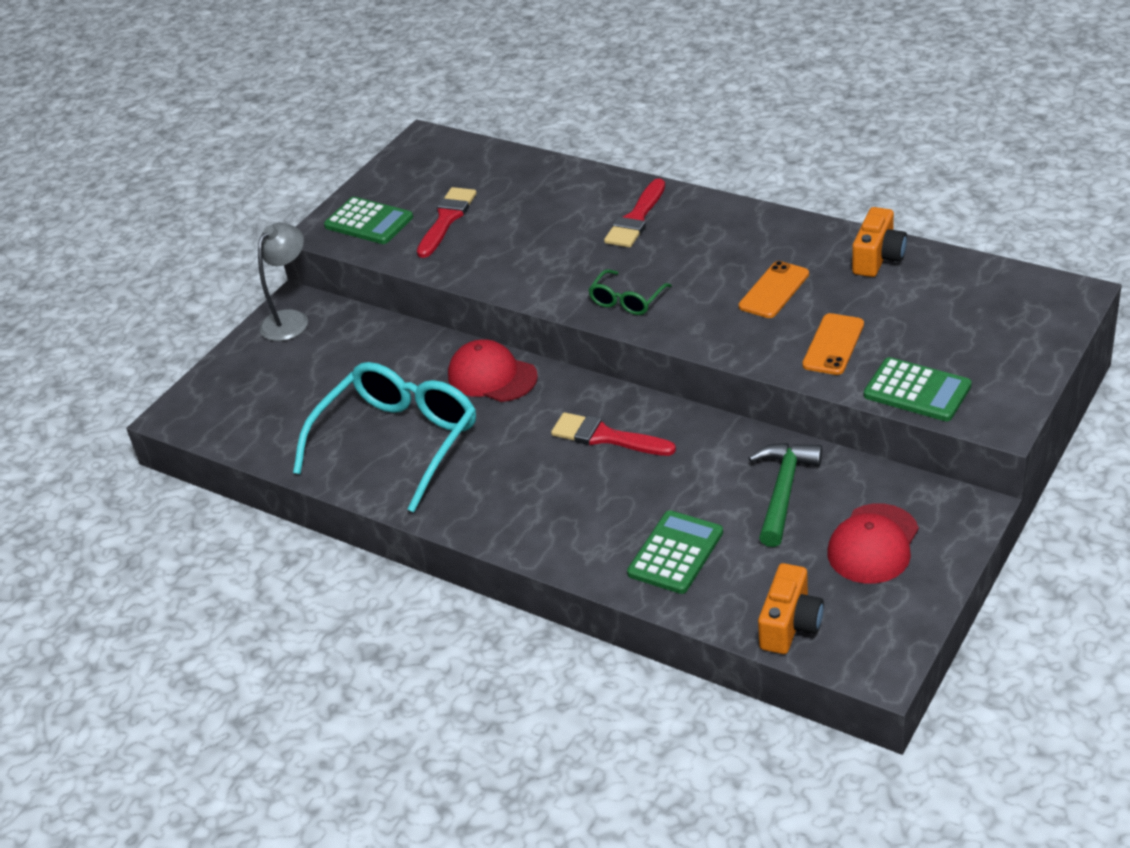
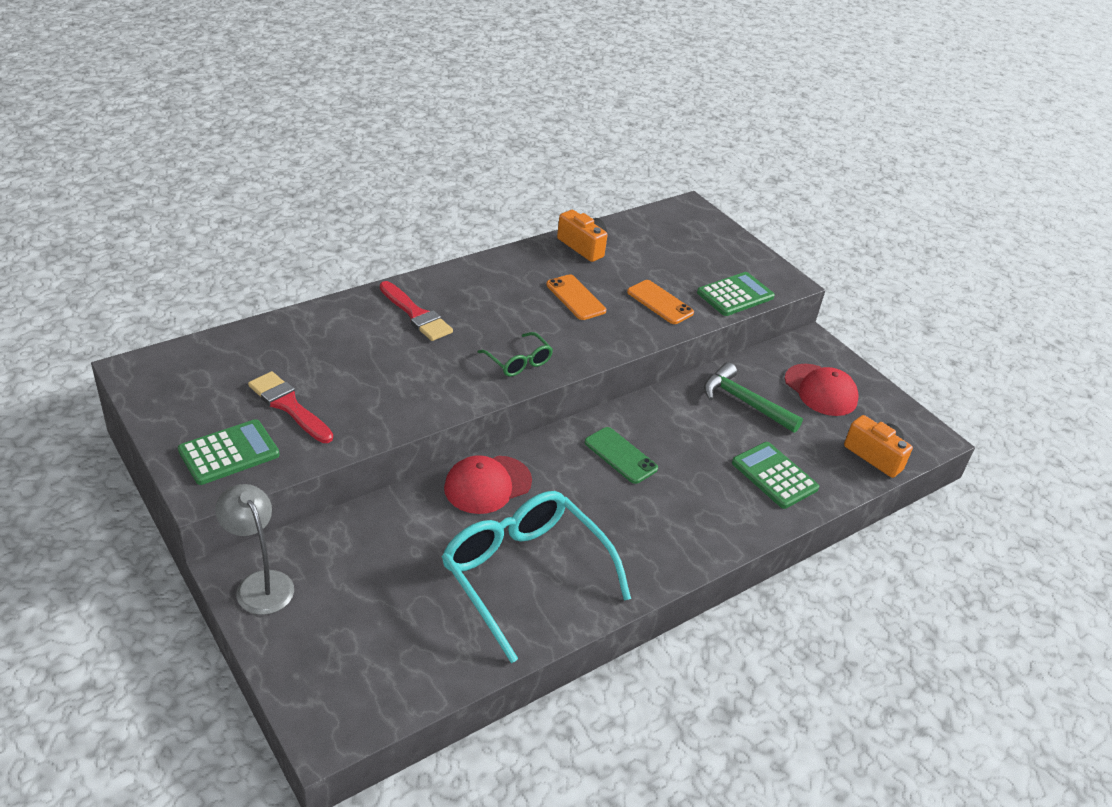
camera: 75 degrees left, 0 degrees up
(606, 437) = (620, 455): red brush -> green phone

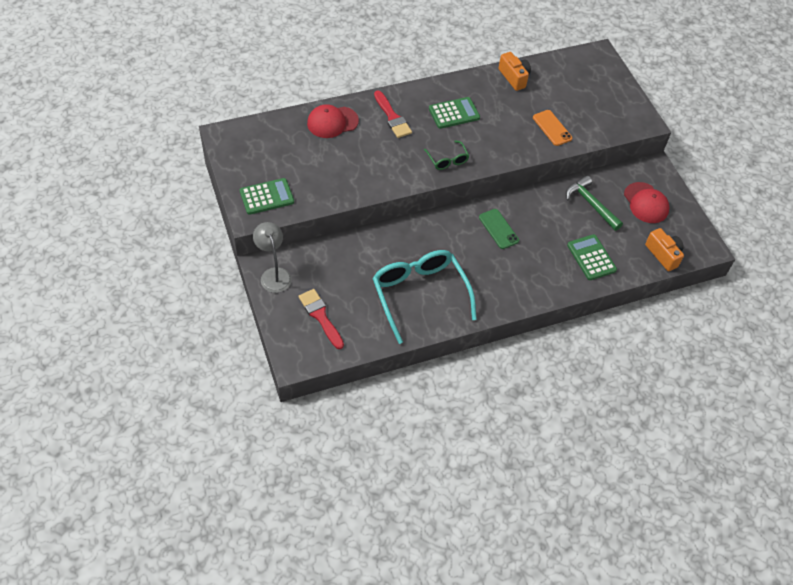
camera: 15 degrees right, 15 degrees up
(288, 406) = (304, 171): red brush -> red brush (320, 316)
(487, 485) = (412, 235): red cap -> red cap (332, 122)
(575, 298) = (497, 117): orange phone -> none
(735, 295) = (605, 129): green calculator -> green calculator (454, 113)

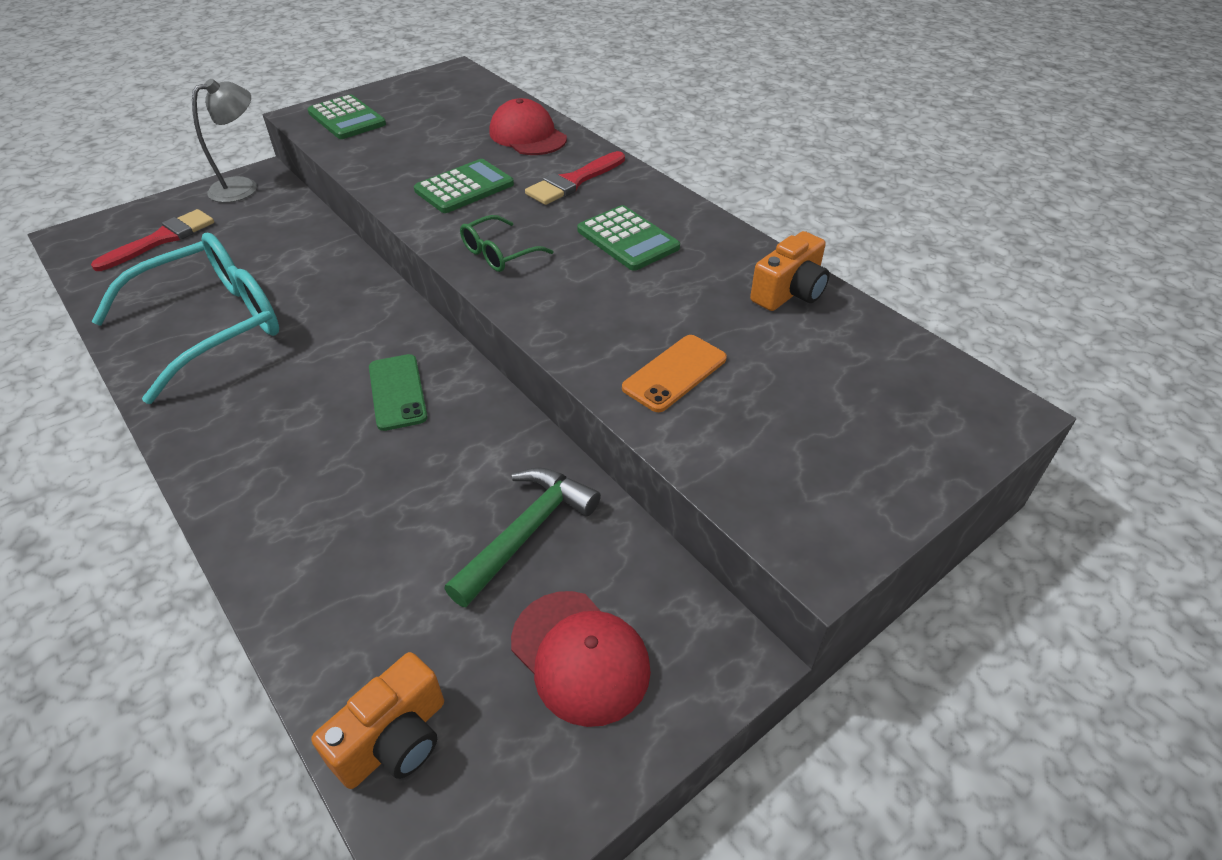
camera: 75 degrees right, 10 degrees down
(498, 229) = (397, 392): green phone -> green phone turned 60 degrees counterclockwise
(591, 257) = (349, 565): green calculator -> green calculator (464, 187)
(646, 203) = (580, 656): red cap -> red cap turned 90 degrees counterclockwise

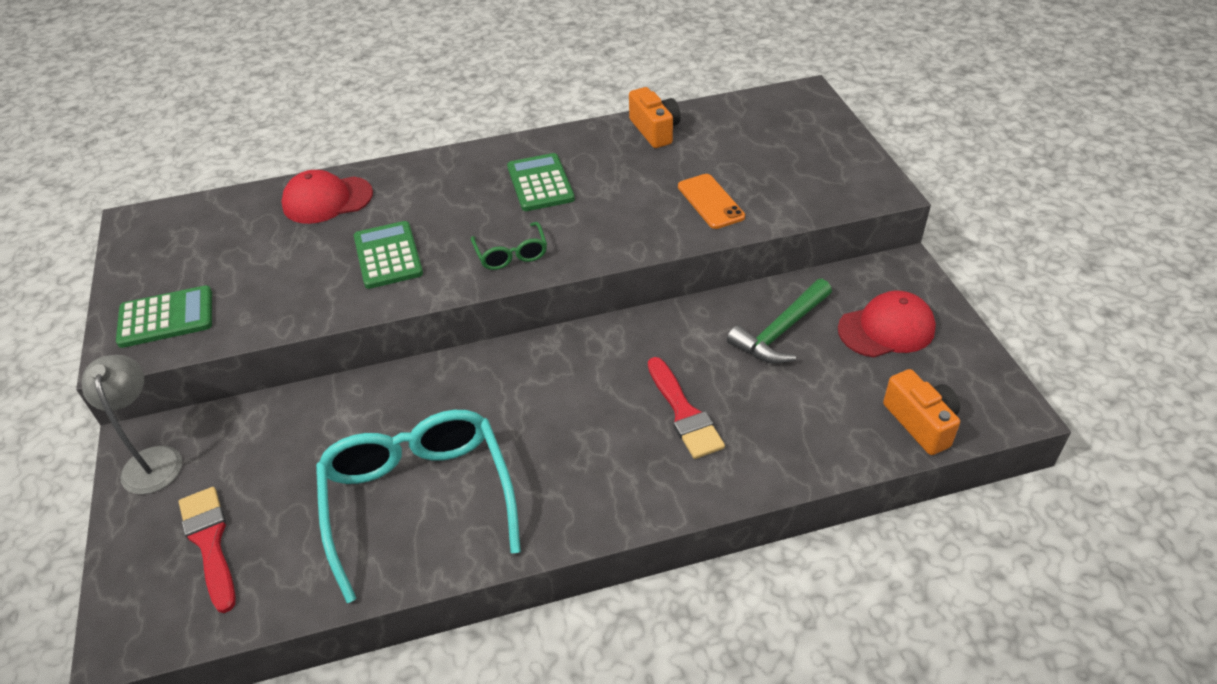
camera: 65 degrees left, 0 degrees up
(397, 392) = (598, 376): green phone -> none
(527, 532) = (780, 331): green hammer -> green hammer turned 105 degrees counterclockwise
(573, 181) = (432, 191): red brush -> red brush (684, 413)
(627, 239) = (540, 183): green calculator -> green calculator turned 90 degrees counterclockwise

